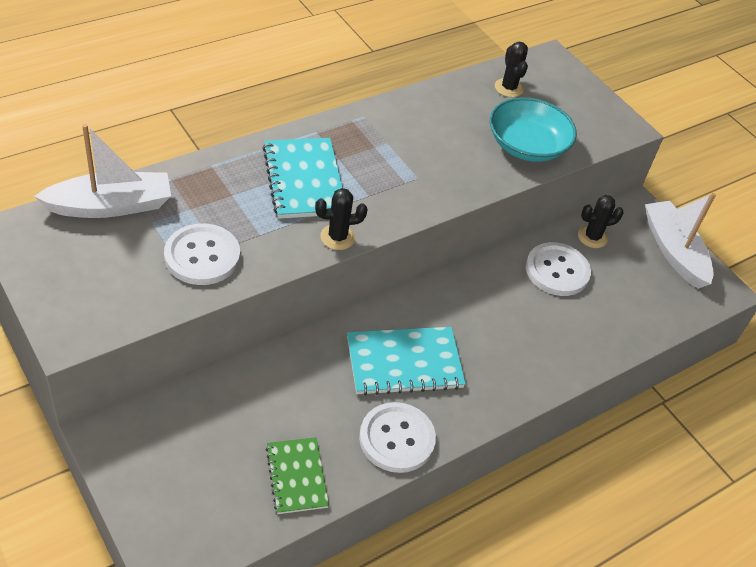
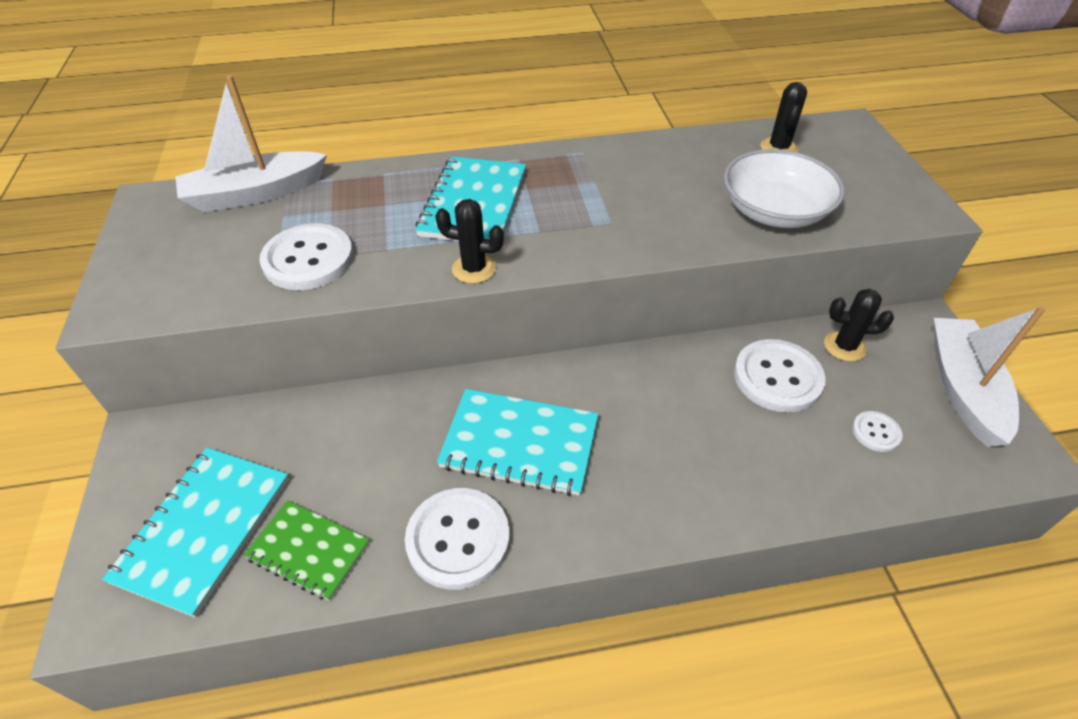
camera: 30 degrees right, 0 degrees up
(111, 206) = (255, 194): white boat -> white boat turned 150 degrees clockwise
(208, 485) = (204, 529): none -> turquoise notebook
(297, 476) = (308, 550): green notebook -> green notebook turned 75 degrees counterclockwise
(527, 146) = (774, 211): turquoise bowl -> white bowl
(631, 295) = (876, 432): none -> white button

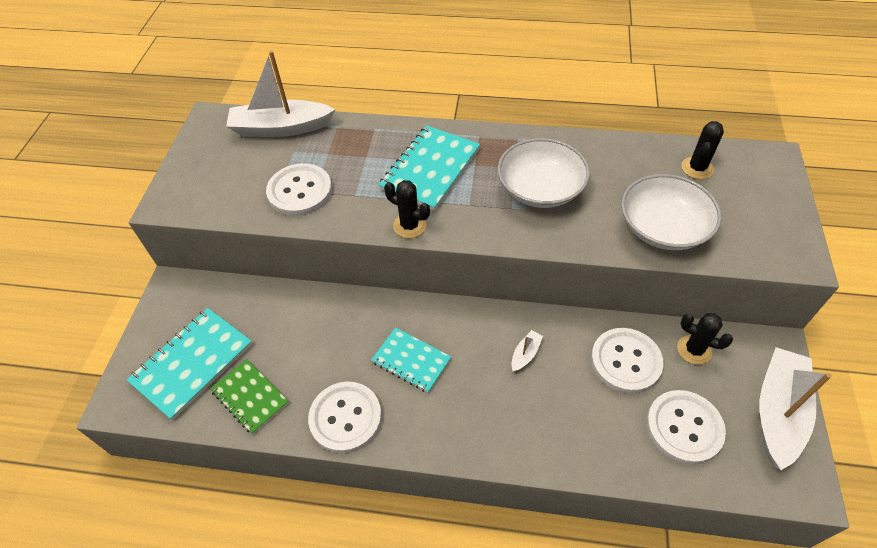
camera: 20 degrees right, 5 degrees up
(520, 443) = (411, 360): turquoise notebook -> turquoise notebook, size x0.65
(617, 199) = (540, 188): none -> white bowl
(659, 399) = (525, 354): none -> white boat
(876, 432) = (684, 427): white button -> white button, size x2.01

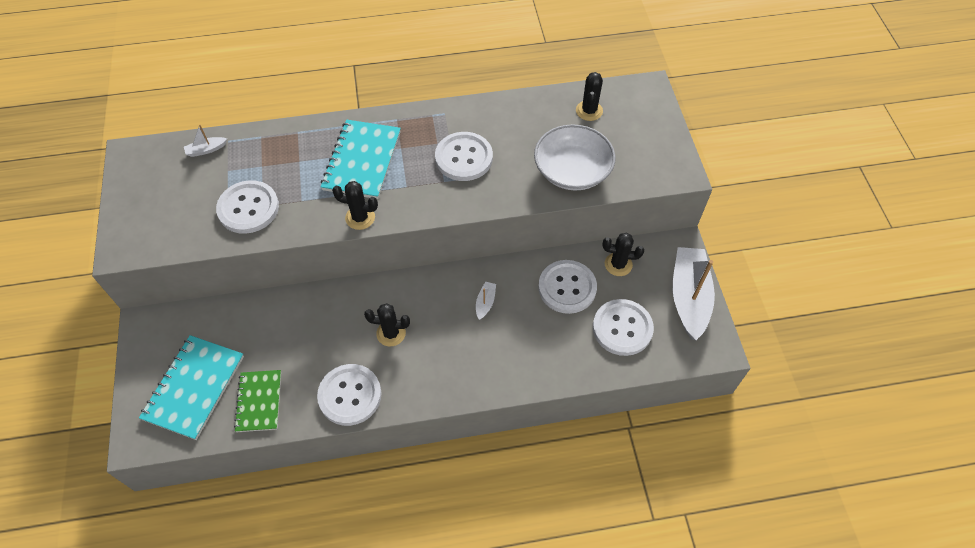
camera: 20 degrees left, 5 degrees up
(250, 397) = (259, 401): green notebook -> green notebook turned 60 degrees clockwise
(281, 128) = (206, 150): white boat -> white boat, size x0.42
(411, 360) = (391, 333): turquoise notebook -> black cactus
(540, 188) = (464, 158): white bowl -> white button

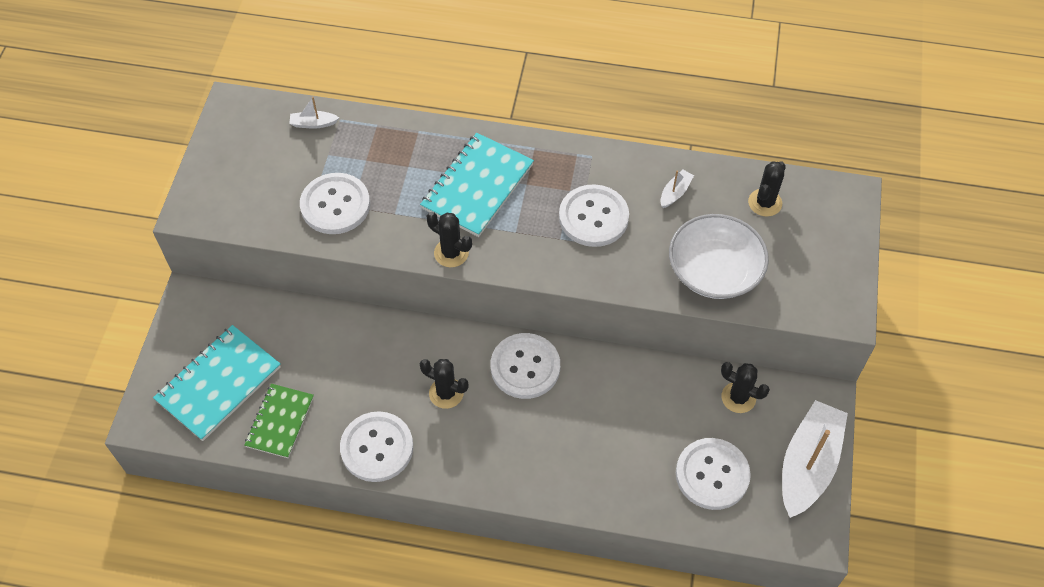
camera: 20 degrees right, 0 degrees up
(485, 303) = (564, 393): white boat -> white boat (675, 193)
(567, 288) = (666, 406): white button -> white button (525, 367)

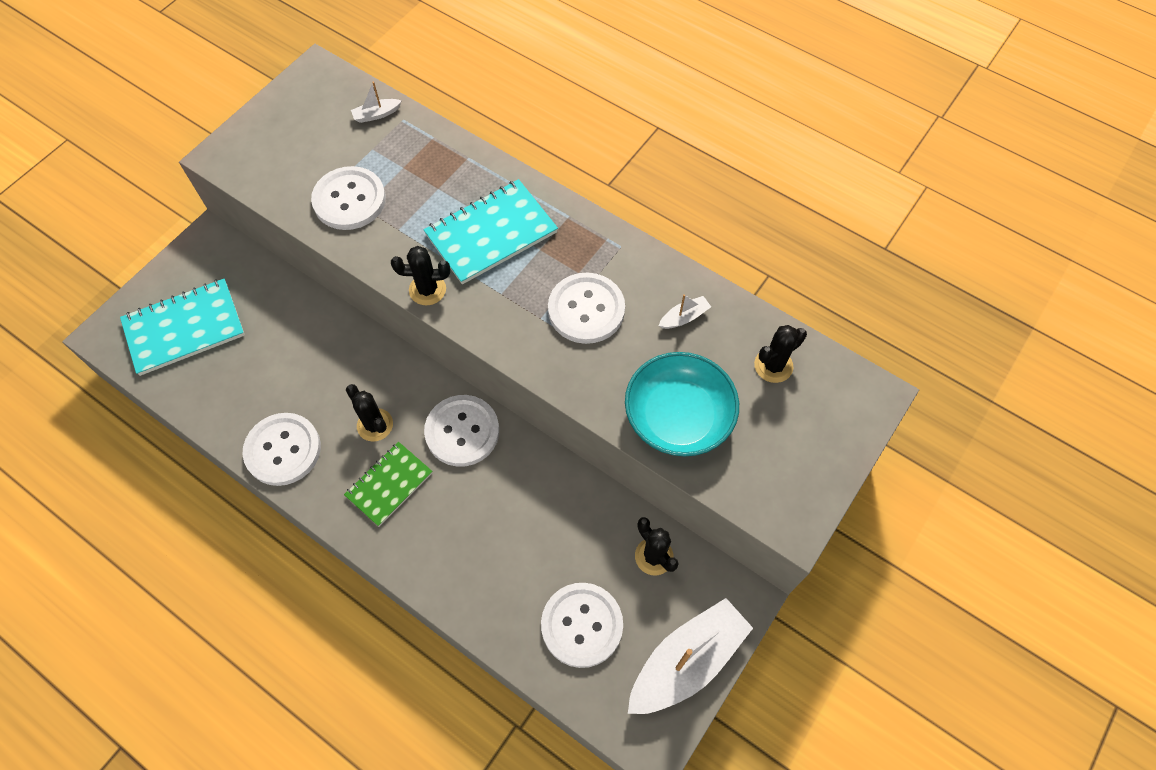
camera: 25 degrees right, 5 degrees up
(280, 422) = (214, 387): green notebook -> green notebook (389, 484)
(313, 124) = (376, 114): white boat -> white boat turned 45 degrees counterclockwise
(451, 253) = (427, 290): black cactus -> black cactus turned 60 degrees counterclockwise
(714, 270) = (678, 416): white bowl -> turquoise bowl

